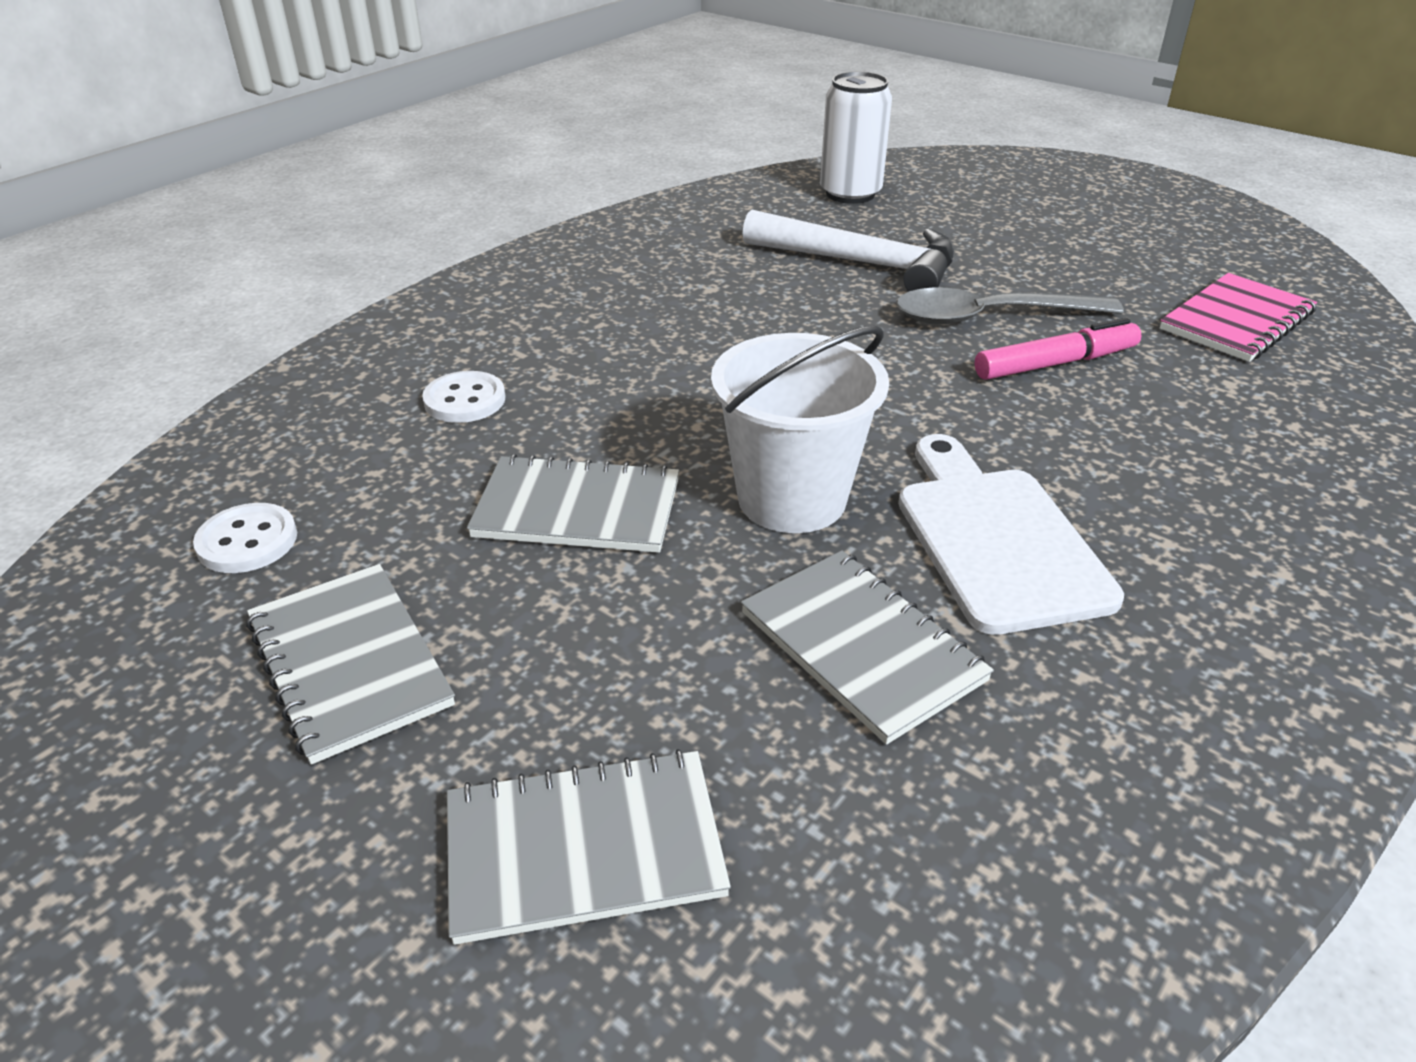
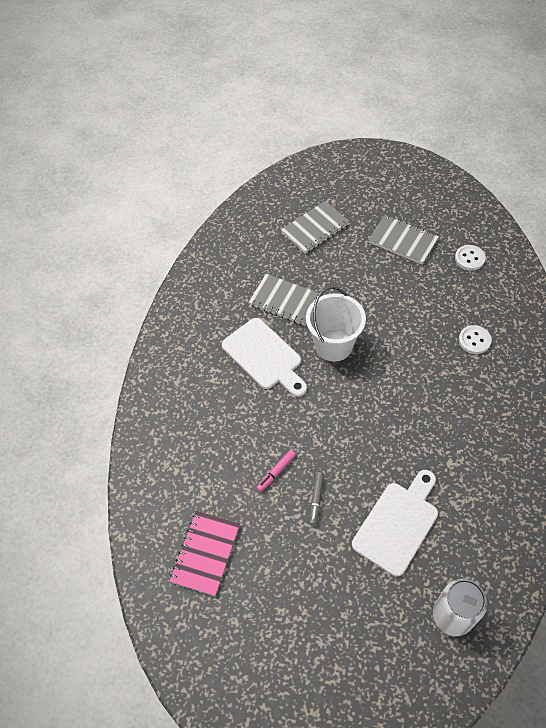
camera: 155 degrees right, 20 degrees up
(577, 509) = (393, 311): grey notebook -> none
(861, 264) = (398, 524): white hammer -> white cutting board
(990, 317) = (316, 499): grey spoon -> grey marker
(1055, 363) = (276, 472): pink marker -> pink marker, size x0.65

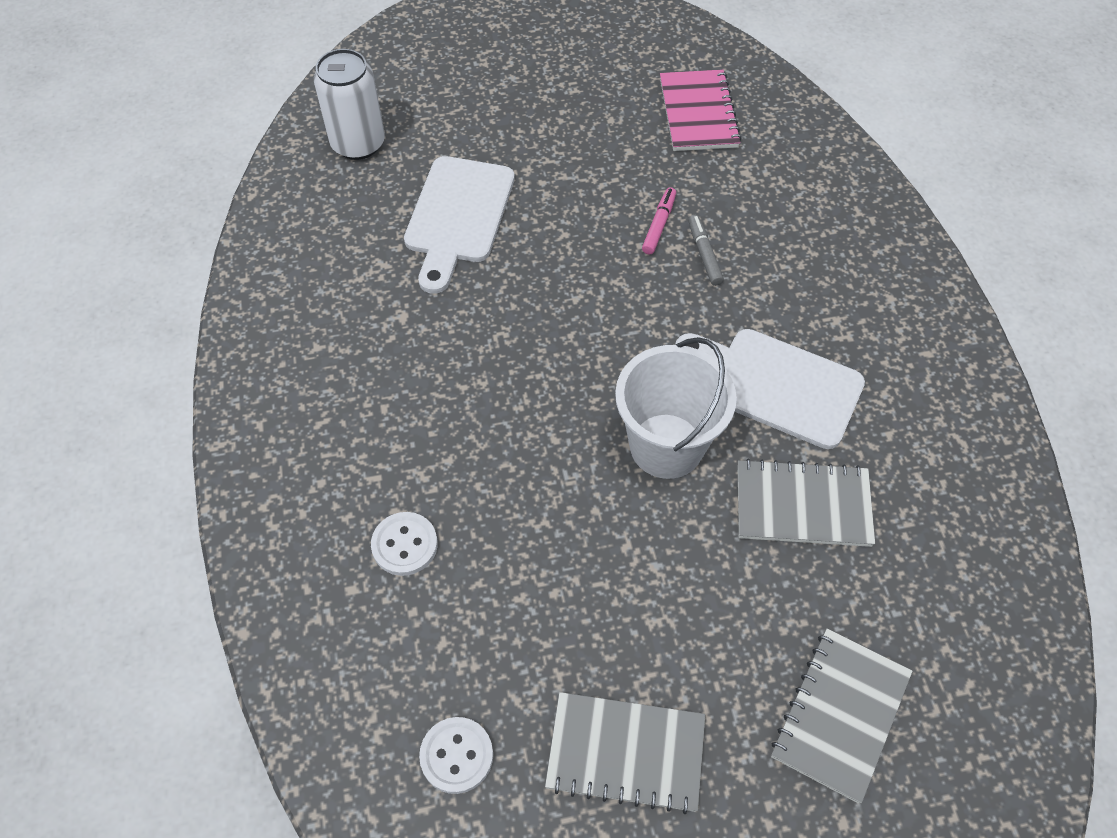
camera: 155 degrees right, 0 degrees up
(316, 499) = (585, 210): grey marker -> grey marker (704, 254)

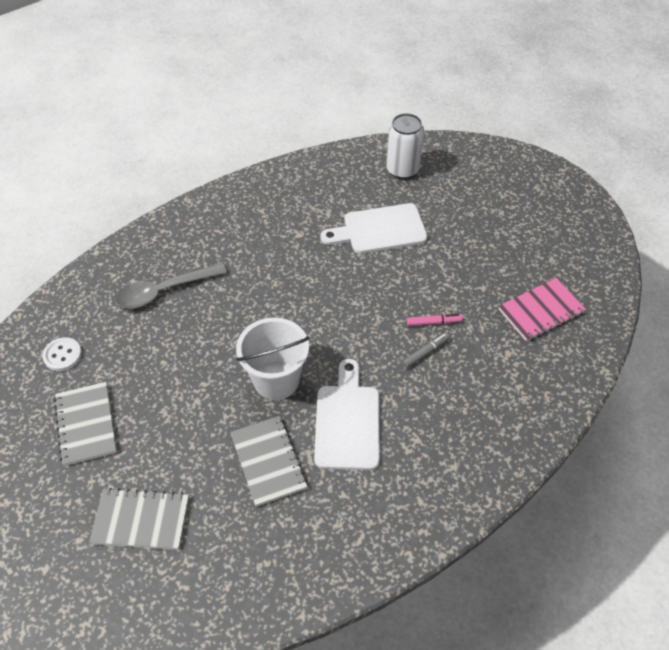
camera: 65 degrees right, 5 degrees down
(404, 545) = (164, 291): white button -> grey spoon

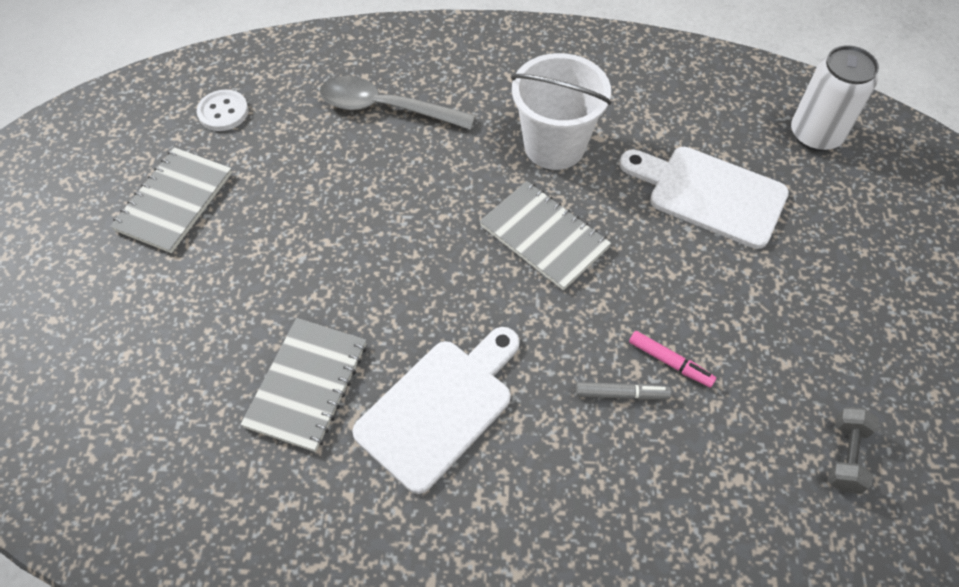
camera: 40 degrees right, 5 degrees up
(141, 520) = (123, 346): grey notebook -> grey notebook (544, 237)
(276, 380) = (406, 295): white bucket -> white bucket (554, 146)
(541, 311) = (845, 456): pink notebook -> grey dumbbell

